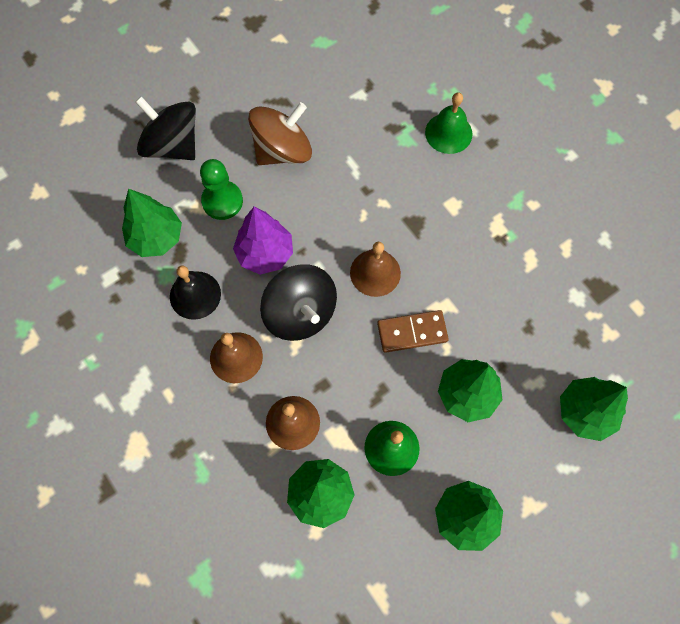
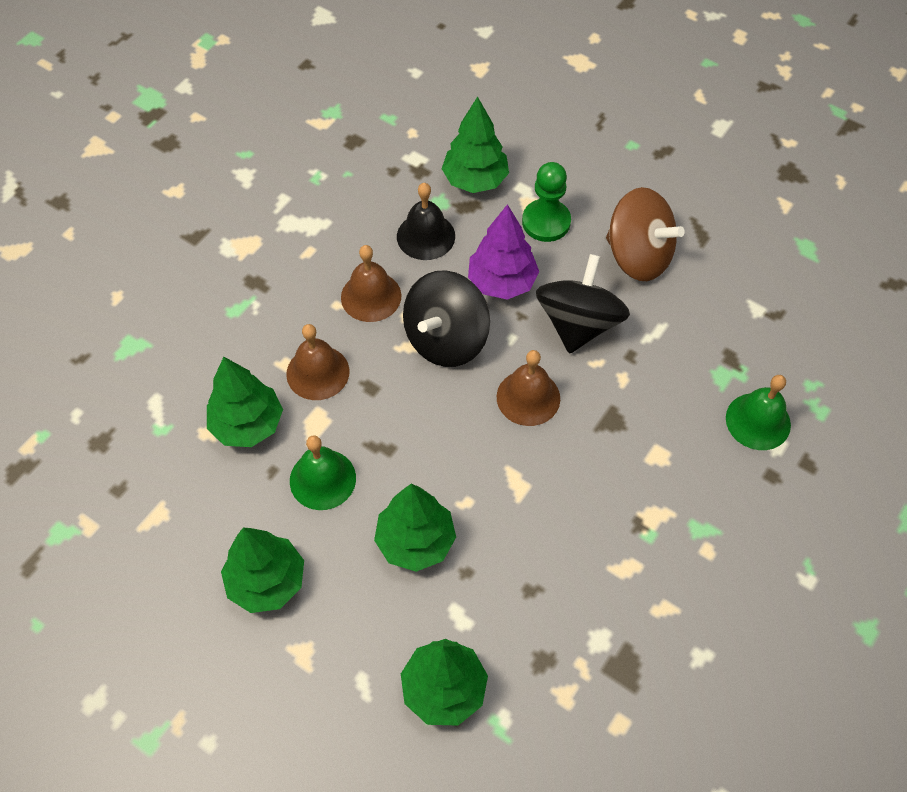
camera: 70 degrees right, 10 degrees down
(172, 145) = (590, 155): black spinning top -> black spinning top (578, 324)
(412, 332) = (469, 459): brown domino -> none

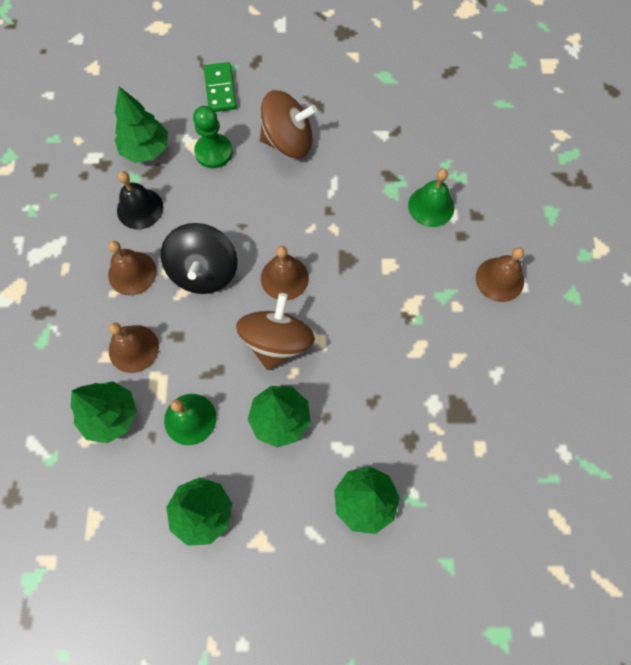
camera: 35 degrees left, 10 degrees up
(471, 459) = (277, 342): none -> brown spinning top
(502, 282) = (214, 210): purple tree -> none
(578, 324) = (282, 209): black spinning top -> none
(601, 160) = (220, 89): none -> green domino
(784, 553) = (499, 279): none -> brown bell

